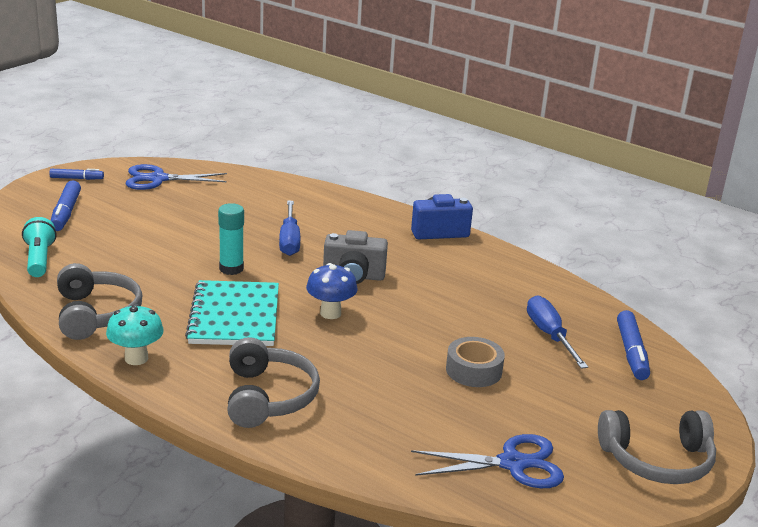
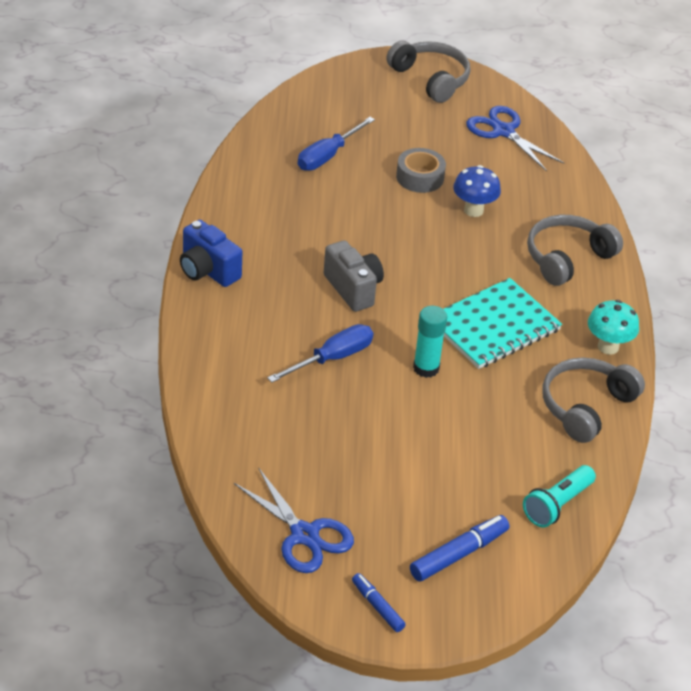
camera: 125 degrees left, 15 degrees up
(330, 313) = (427, 276): blue mushroom -> blue mushroom (473, 210)
(631, 352) = (308, 113): blue marker -> none

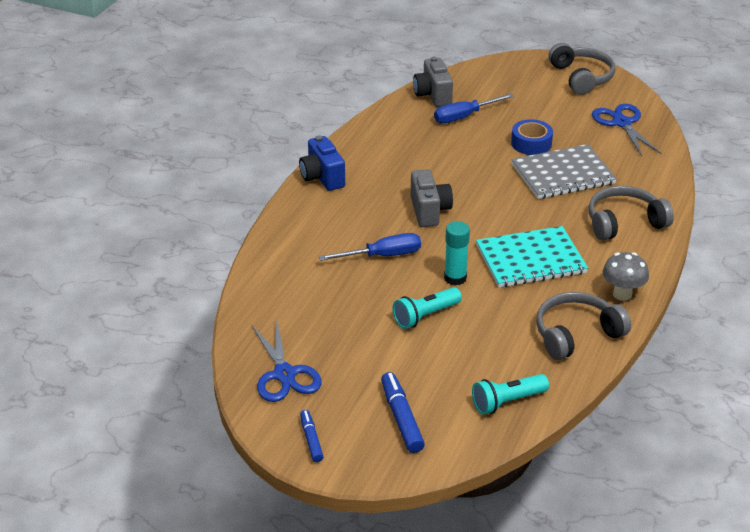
camera: 25 degrees right, 5 degrees down
(277, 134) = (433, 95): none -> grey camera
(419, 423) = (425, 316): none -> turquoise flashlight
(420, 177) = (531, 143): grey tape -> blue tape
(459, 554) = (401, 418): blue marker -> blue marker turned 90 degrees counterclockwise
(473, 210) = (563, 174): blue mushroom -> grey notebook
(608, 347) = (622, 294): turquoise mushroom -> grey mushroom

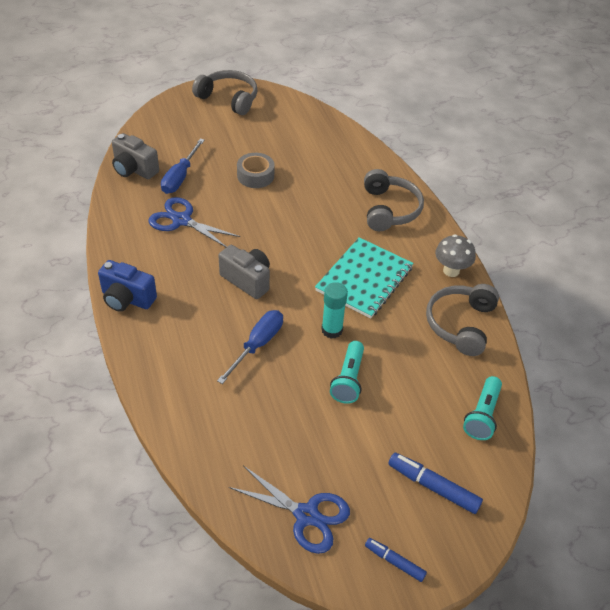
camera: 45 degrees left, 10 degrees up
(531, 143) = (255, 176): blue tape -> grey tape
(563, 174) = (306, 191): grey notebook -> none
(622, 123) = (298, 125): blue scissors -> blue scissors (181, 220)
(624, 223) = (389, 209): grey headphones -> grey headphones turned 150 degrees clockwise

